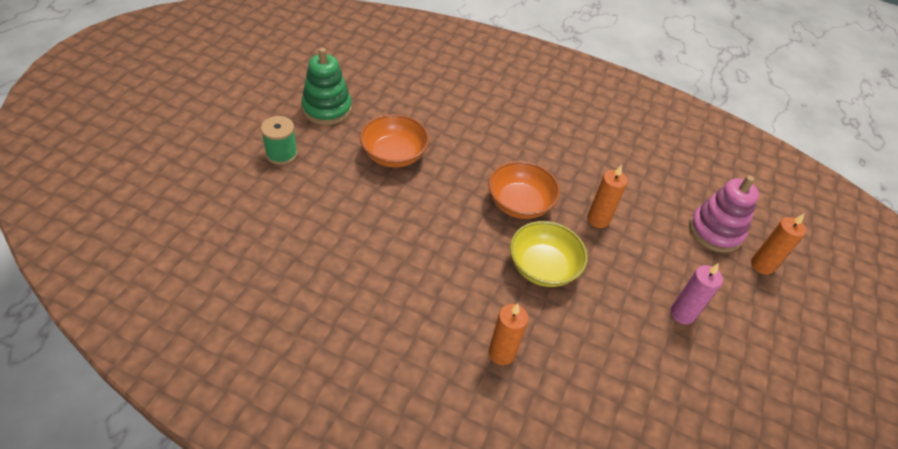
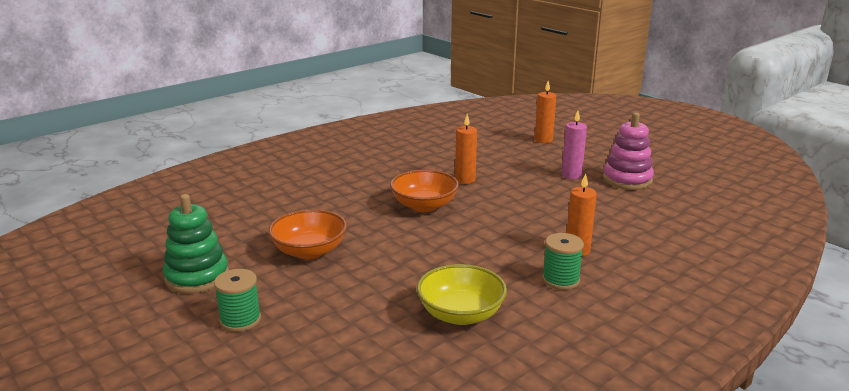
camera: 60 degrees left, 25 degrees down
(435, 349) = (560, 280): none -> green spool
(543, 267) = (500, 213): yellow bowl -> yellow bowl (461, 314)
(715, 231) = (504, 145): pink stacking toy -> pink stacking toy (627, 180)

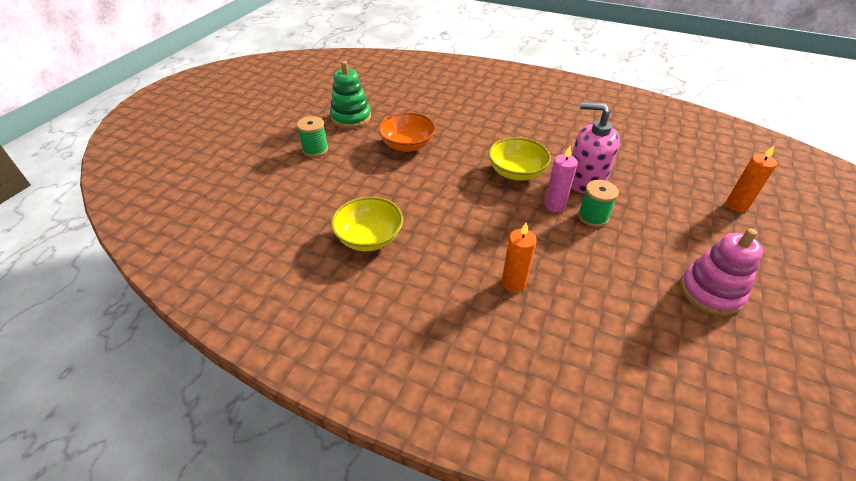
camera: 65 degrees right, 20 degrees up
(424, 206) = (516, 172): orange bowl -> yellow bowl
(465, 180) = (585, 180): orange candle -> pink soap dispenser
(560, 280) = (453, 282): green spool -> green spool (593, 217)
(571, 175) = (672, 245): pink candle -> pink candle (554, 205)

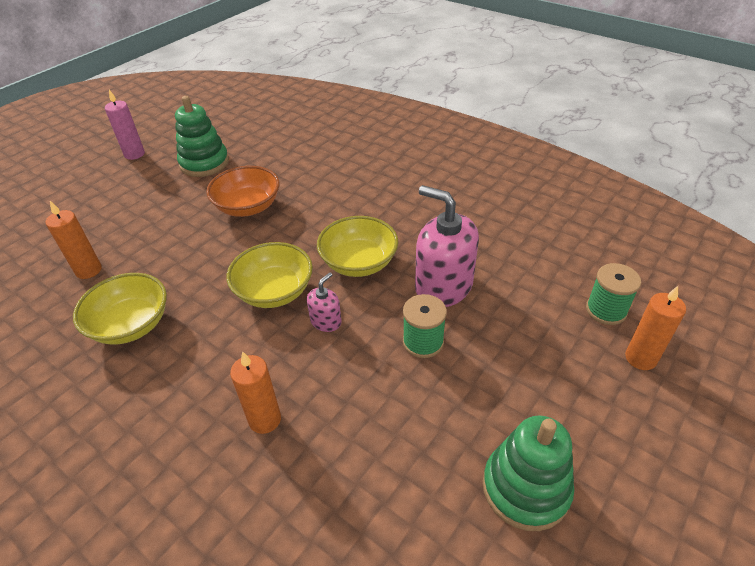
camera: 15 degrees right, 0 degrees up
(307, 205) = (88, 270): none -> orange candle
(315, 149) = (140, 199): green spool -> green spool (606, 310)
(466, 200) = (274, 291): none -> yellow bowl
(517, 214) = (326, 321): none -> pink soap dispenser
(554, 205) = (381, 317): pink candle -> pink candle (134, 154)
(710, 292) = (525, 488): pink stacking toy -> green stacking toy

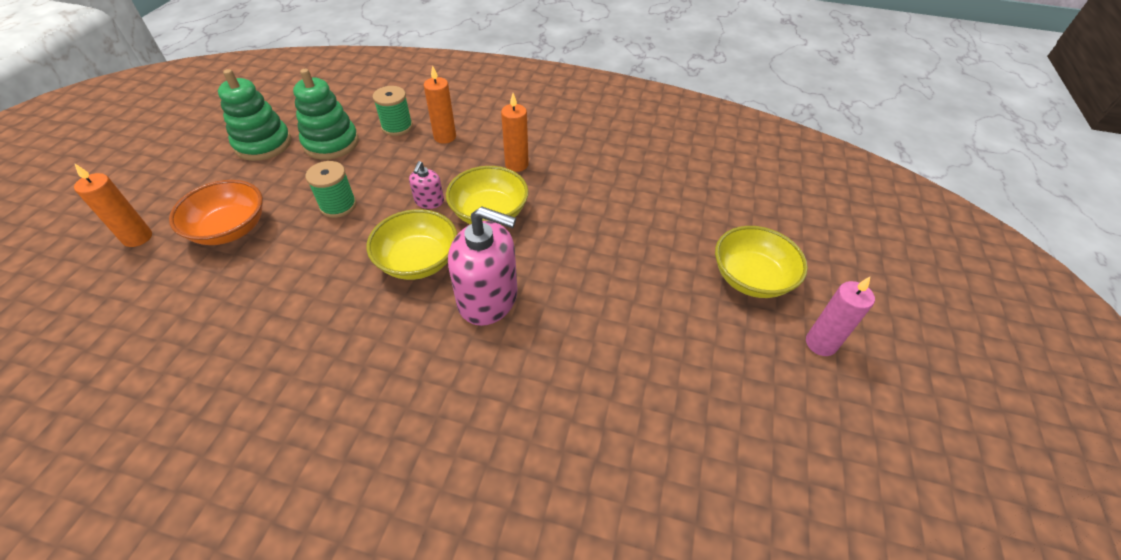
camera: 155 degrees right, 5 degrees up
(88, 270) = (674, 190): orange candle -> orange candle (516, 164)
(131, 325) = (589, 162): yellow bowl -> yellow bowl (751, 278)
(204, 163) = (707, 356): green stacking toy -> green stacking toy (331, 143)
(248, 207) = (585, 298): orange bowl -> orange bowl (230, 229)
(443, 286) = (322, 258): pink soap dispenser -> pink soap dispenser (488, 298)
(606, 310) = (149, 274): green spool -> green spool (397, 127)

